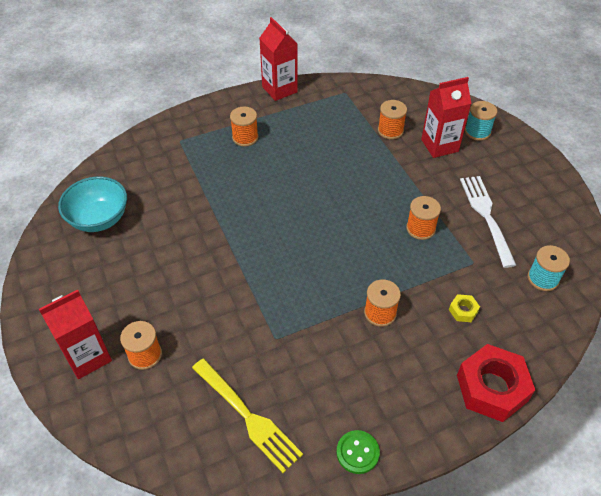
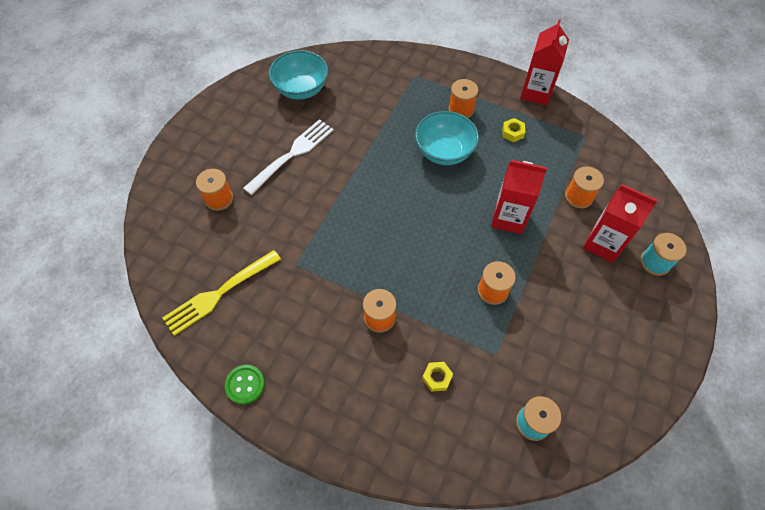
camera: 50 degrees right, 10 degrees up
(88, 357) = (192, 170): red carton -> red carton (508, 218)
(247, 416) = (220, 293): yellow fork -> yellow fork turned 45 degrees clockwise
(272, 173) = (444, 151): none -> turquoise bowl
(299, 125) = (512, 132): none -> yellow nut
(487, 217) = (558, 333): white fork -> white fork (292, 155)
(492, 388) = (379, 448): red nut -> none

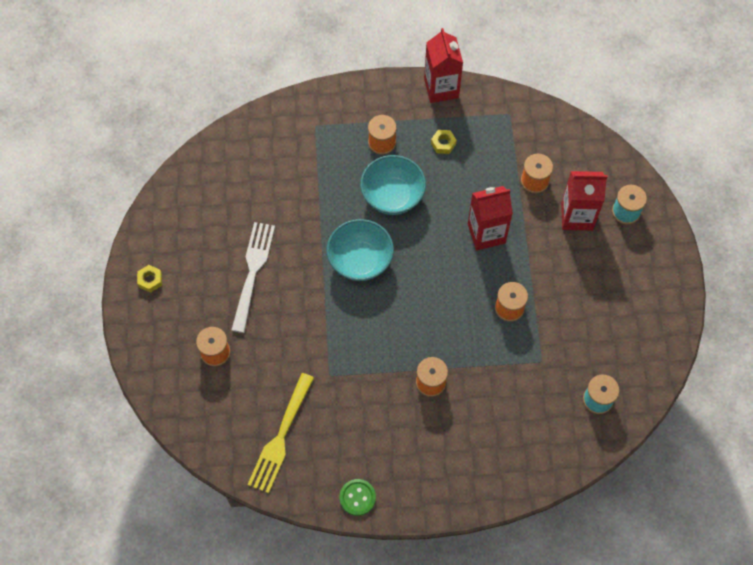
camera: 30 degrees left, 5 degrees up
(301, 89) = (213, 197): turquoise bowl -> turquoise bowl (360, 260)
(437, 378) = (506, 406): yellow nut -> yellow nut (150, 280)

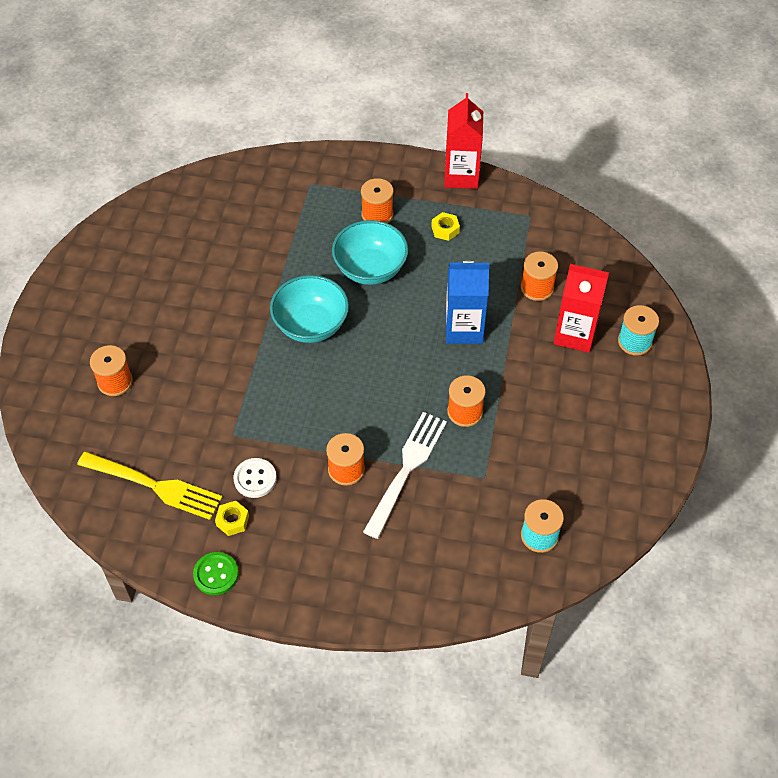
camera: 15 degrees right, 10 degrees down
(150, 280) = (74, 294): yellow nut -> yellow nut (232, 520)
(253, 273) = (187, 311): white fork -> white fork (406, 470)
(281, 436) = (153, 486): yellow fork -> yellow fork turned 105 degrees counterclockwise
(360, 409) = (255, 479): none -> white button
(486, 233) = (464, 329): red carton -> blue carton

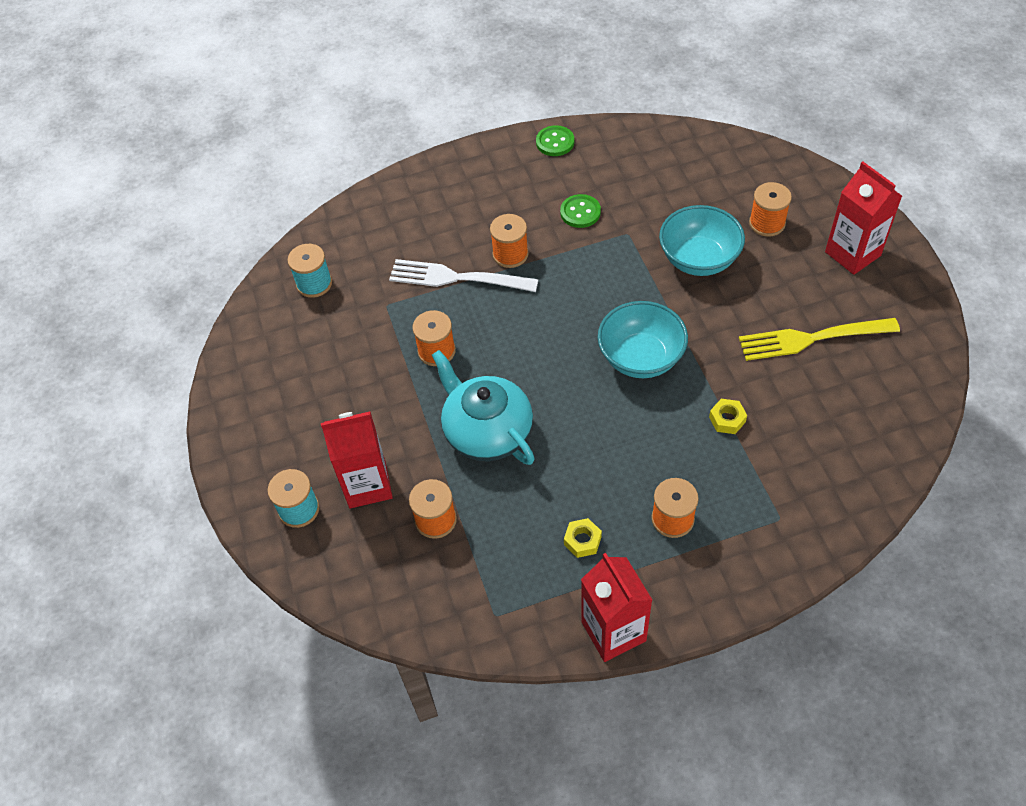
camera: 155 degrees right, 0 degrees up
(80, 321) = (852, 254): none -> red carton
(153, 486) = (656, 170): yellow fork -> yellow fork (813, 338)
(232, 520) = (573, 178): yellow nut -> yellow nut (727, 419)
(255, 479) = (580, 212): white button -> green button
(370, 269) = (629, 447): turquoise bowl -> turquoise bowl (698, 259)
(406, 470) = (458, 278): white fork -> white fork turned 105 degrees clockwise
(464, 329) = (487, 431): blue carton -> turquoise teapot

